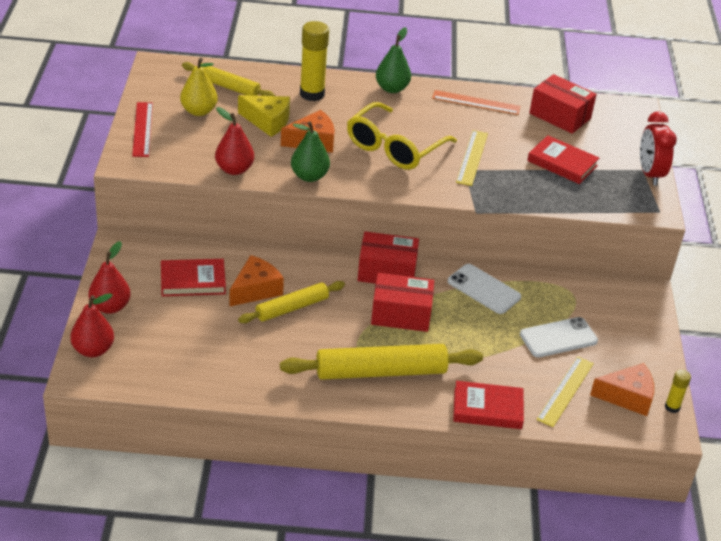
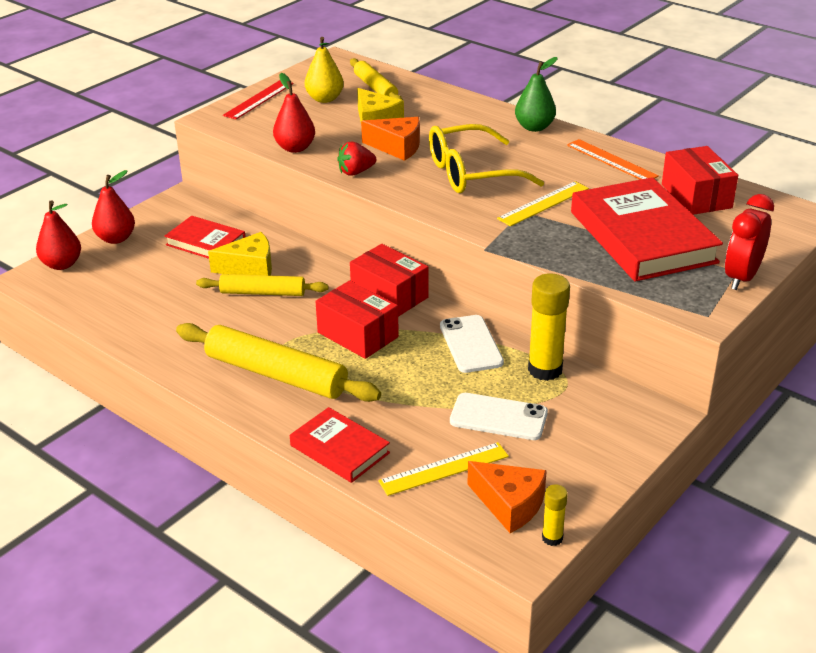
camera: 40 degrees right, 5 degrees down
(255, 289) = (250, 267): orange cheese -> yellow cheese
(309, 176) = (356, 172): green pear -> red strawberry
(312, 94) = (447, 112): yellow glue stick -> yellow glue stick (545, 370)
(562, 163) = (642, 237): red book -> red book, size x1.84

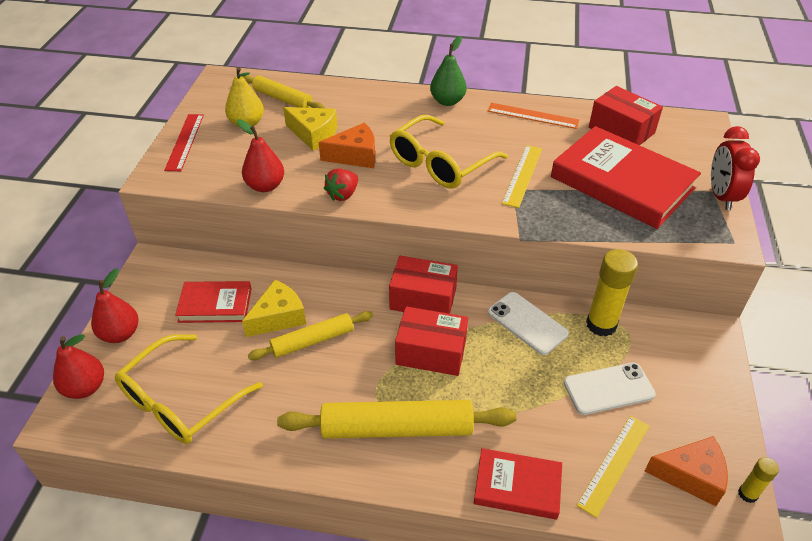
camera: 30 degrees left, 10 degrees up
(122, 297) = (180, 401): none -> yellow glasses

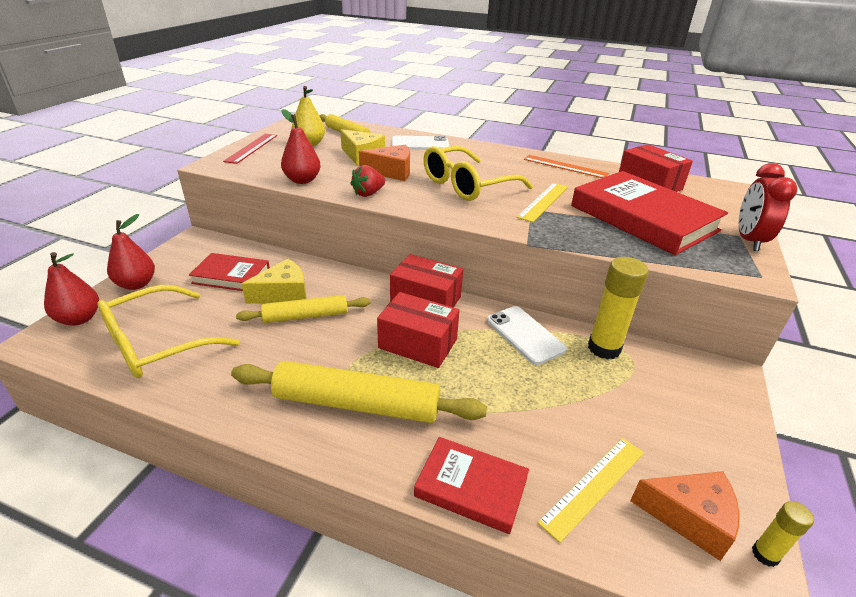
camera: 10 degrees right, 10 degrees down
(447, 101) = (489, 150): green pear -> none
(608, 389) = (601, 408): white phone -> white phone (420, 144)

